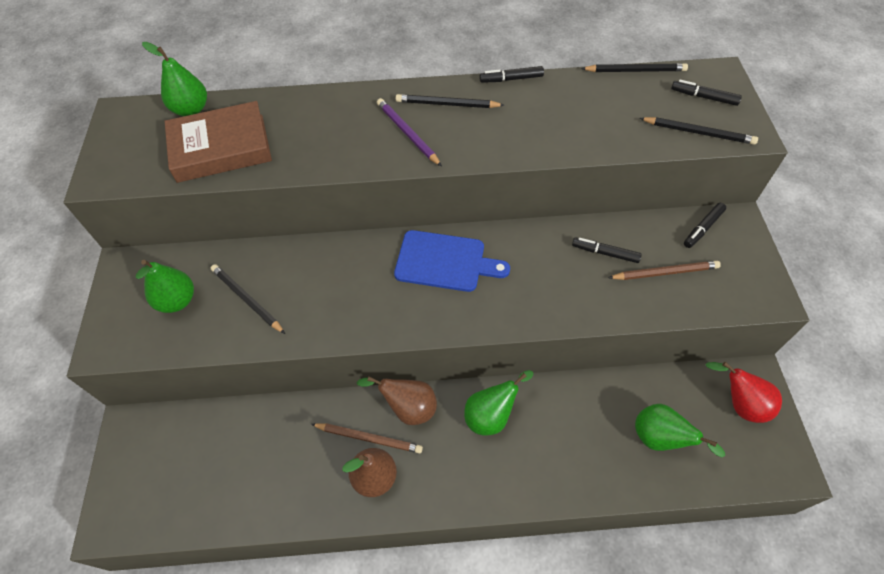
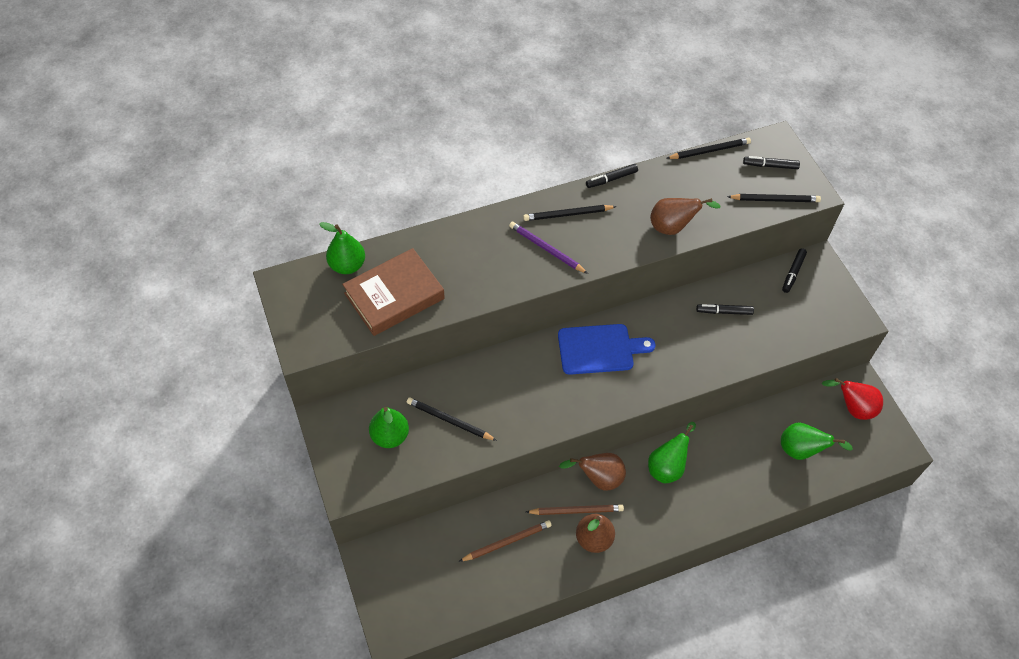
camera: 20 degrees left, 0 degrees up
(563, 138) = (673, 227): none -> brown pear
(665, 272) = (774, 317): brown pencil -> brown pencil (507, 542)

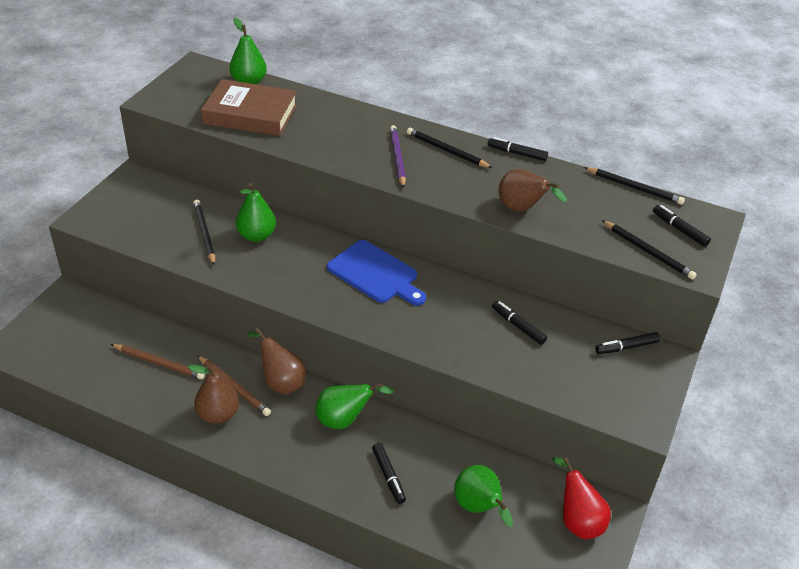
camera: 45 degrees right, 15 degrees down
(390, 436) = (155, 213): green pear -> green pear (256, 236)
(735, 479) = (388, 476): none -> black marker

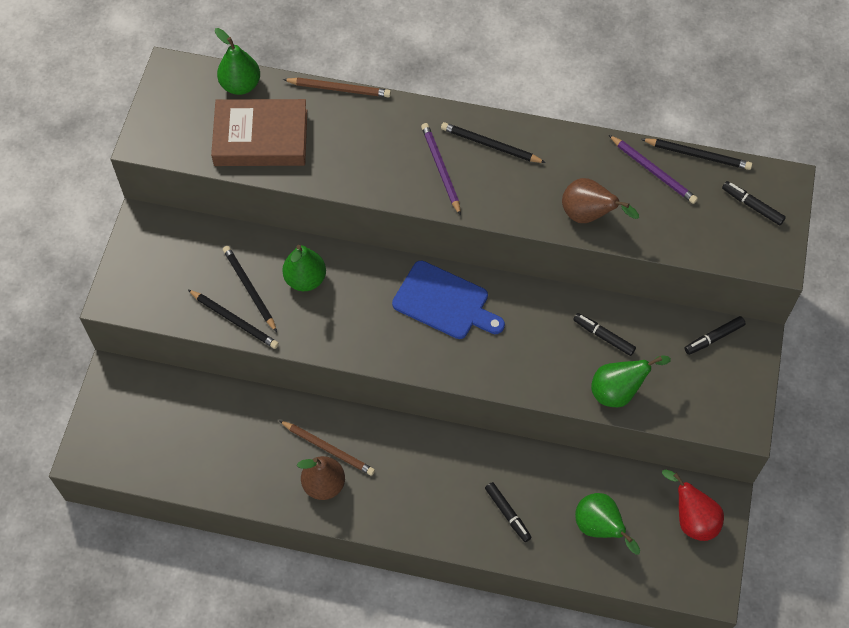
camera: 10 degrees left, 20 degrees up
(159, 363) = (243, 437): brown pencil -> brown pencil (339, 89)
(281, 382) = (373, 432): brown pear -> none
(344, 420) = (448, 461): green pear -> green pear (618, 391)
(517, 153) = (565, 132): black marker -> none
(590, 191) = (653, 171): none -> purple pencil
(648, 251) = (725, 244): black pencil -> black pencil (234, 320)

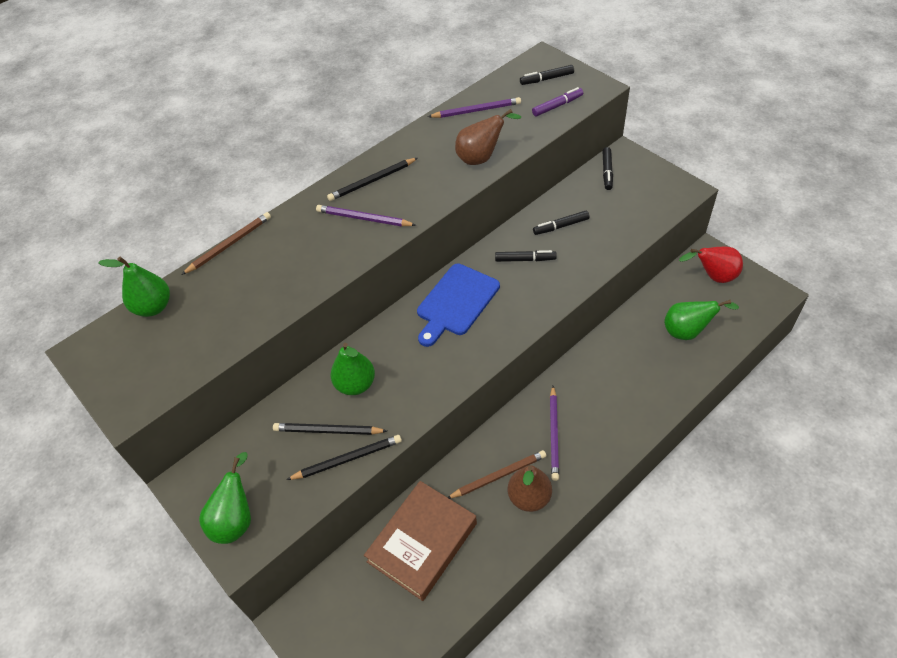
camera: 50 degrees left, 10 degrees down
(261, 138) = (217, 318): brown book -> brown book (422, 542)
(399, 470) = (554, 434): none -> purple pencil
(445, 302) = (456, 302): blue cutting board -> blue cutting board turned 150 degrees clockwise
(507, 514) = (640, 382): black marker -> black marker (525, 259)
(618, 391) = (611, 240): green pear -> green pear (236, 519)
(697, 155) = (484, 85): black pencil -> none
(716, 239) = (557, 106): none -> purple marker

